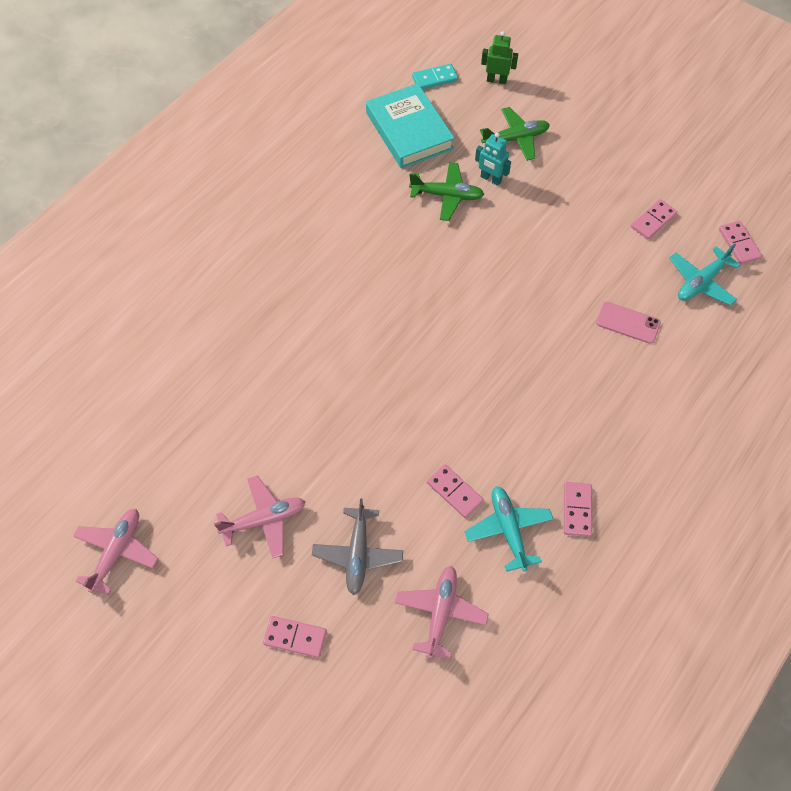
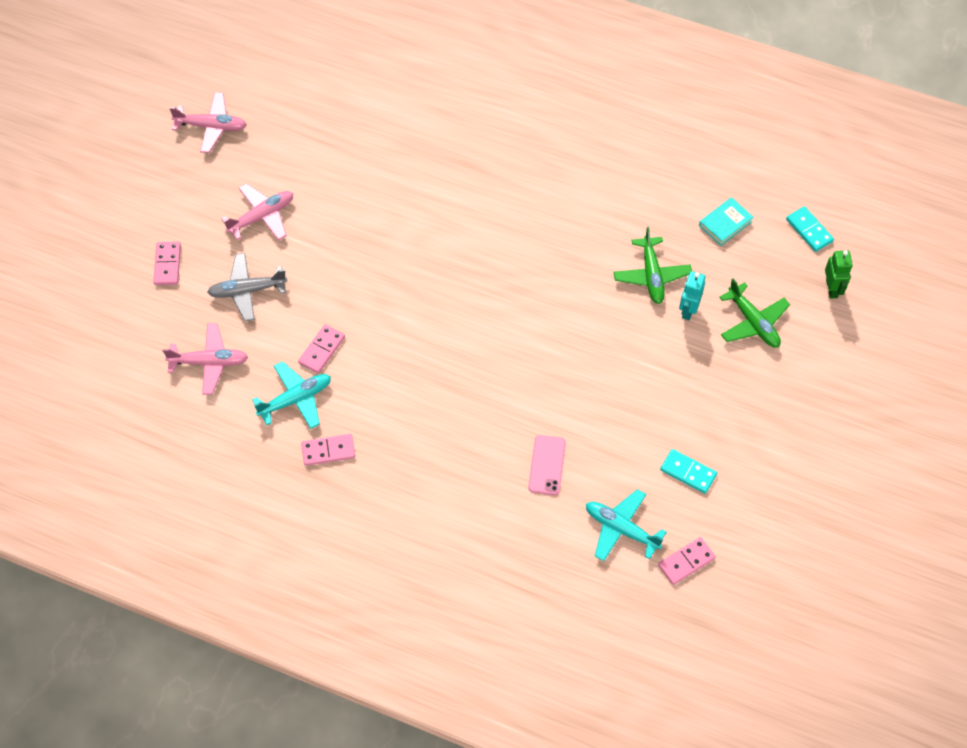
camera: 75 degrees right, 0 degrees up
(264, 520) = (262, 217): pink plane -> pink plane turned 90 degrees counterclockwise
(409, 131) = (725, 223): turquoise book -> turquoise book, size x0.50
(653, 221) = (688, 472): pink domino -> turquoise domino

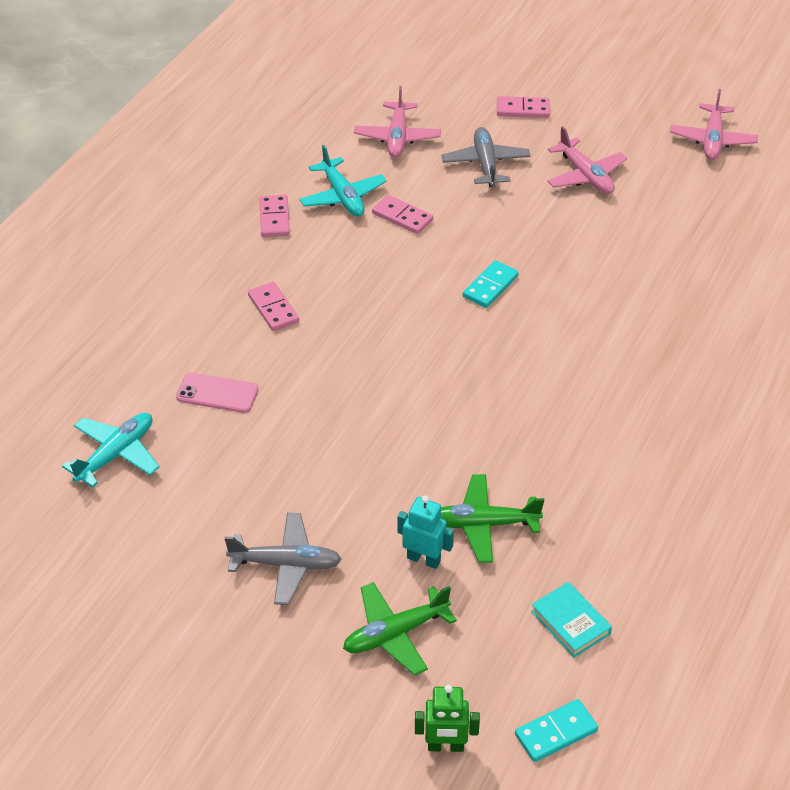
camera: 95 degrees right, 15 degrees down
(686, 562) = (54, 513): pink domino -> pink domino (273, 309)
(688, 472) = (176, 529): turquoise domino -> turquoise domino (490, 286)
(707, 395) = (286, 564): none -> grey plane

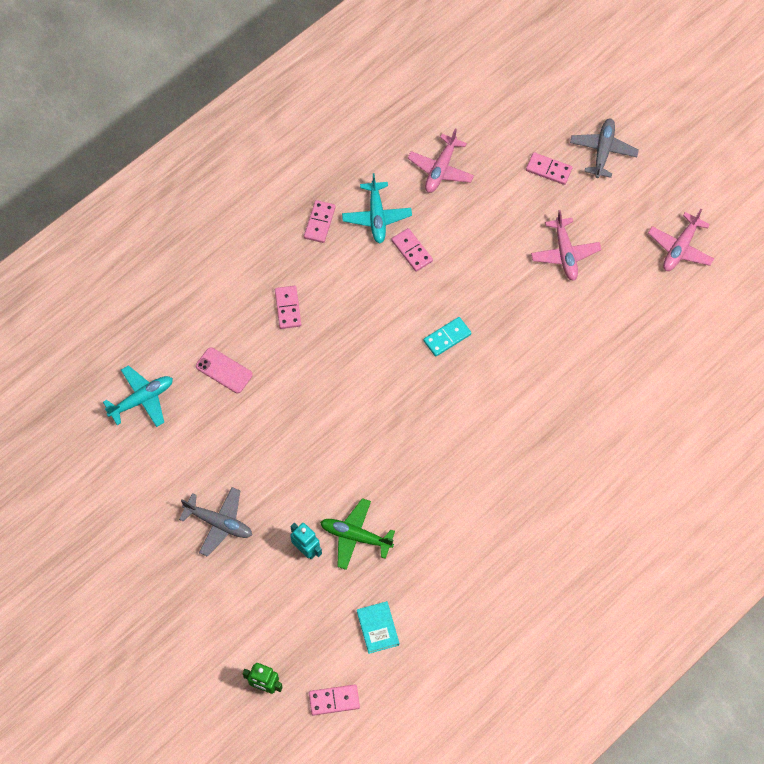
camera: 20 degrees right, 20 degrees up
(395, 634) = (266, 598): green plane -> none
(485, 164) = (495, 217): grey plane -> grey plane (603, 151)
(556, 732) = (334, 700): turquoise domino -> pink domino

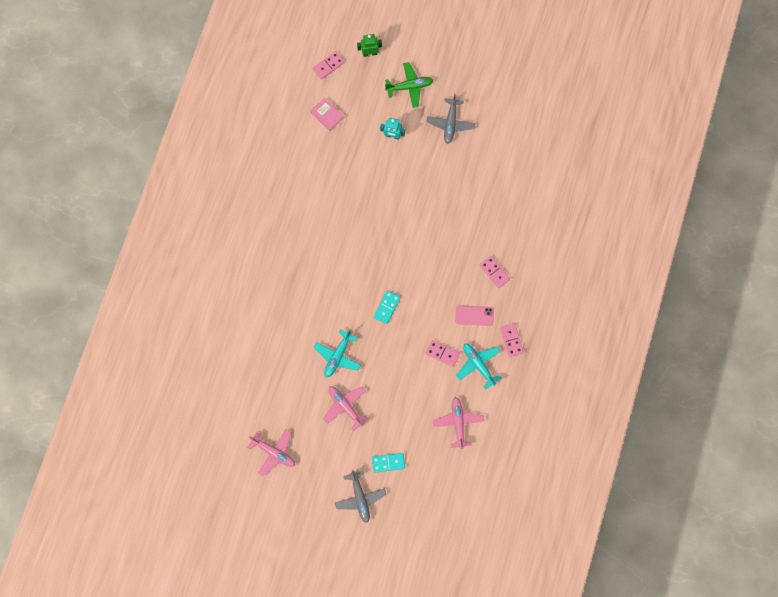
camera: 150 degrees right, 10 degrees up
(142, 399) = (542, 168): turquoise plane -> turquoise plane (338, 356)
(219, 523) = (450, 123): grey plane -> grey plane turned 75 degrees counterclockwise
(224, 370) = (506, 212): pink phone -> pink phone (474, 315)
(355, 536) = (369, 158): green plane -> green plane (409, 87)
(378, 628) = (327, 115): turquoise book -> pink book
(548, 170) = (388, 462): pink domino -> turquoise domino
(680, 248) = (274, 452): pink plane -> pink plane turned 120 degrees clockwise

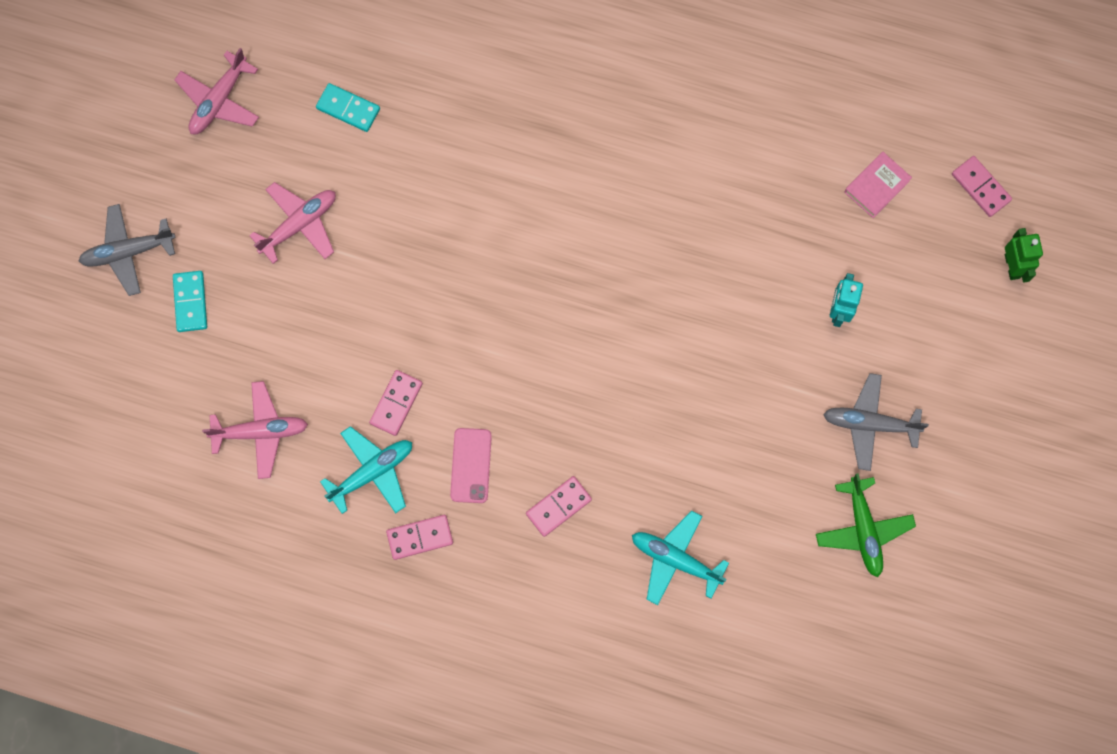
camera: 90 degrees right, 0 degrees up
(338, 356) = (395, 210): turquoise plane -> turquoise plane (675, 559)
(387, 307) = (489, 300): turquoise domino -> turquoise domino (348, 109)
(409, 87) = (944, 344): green plane -> green plane (863, 529)

